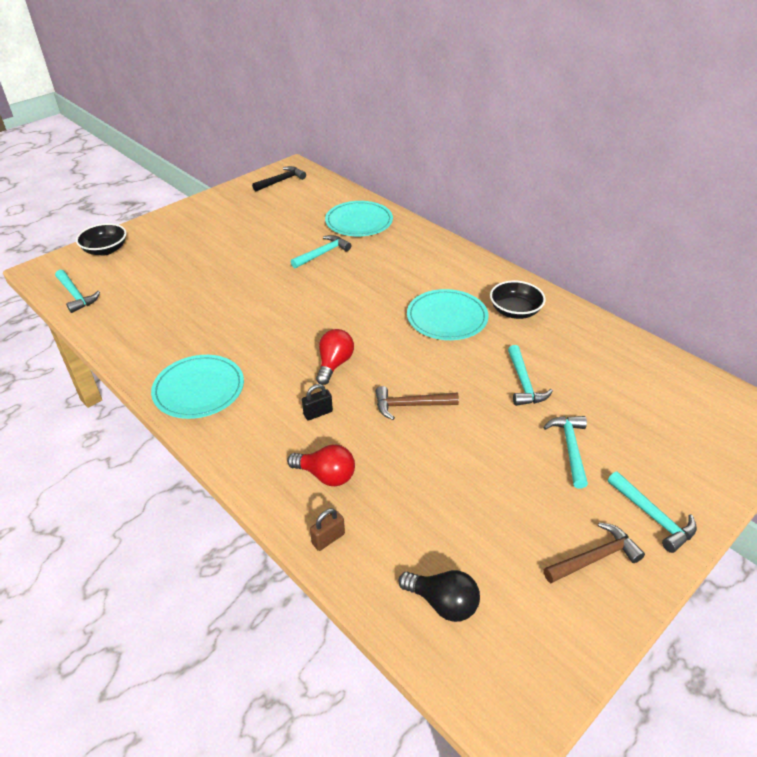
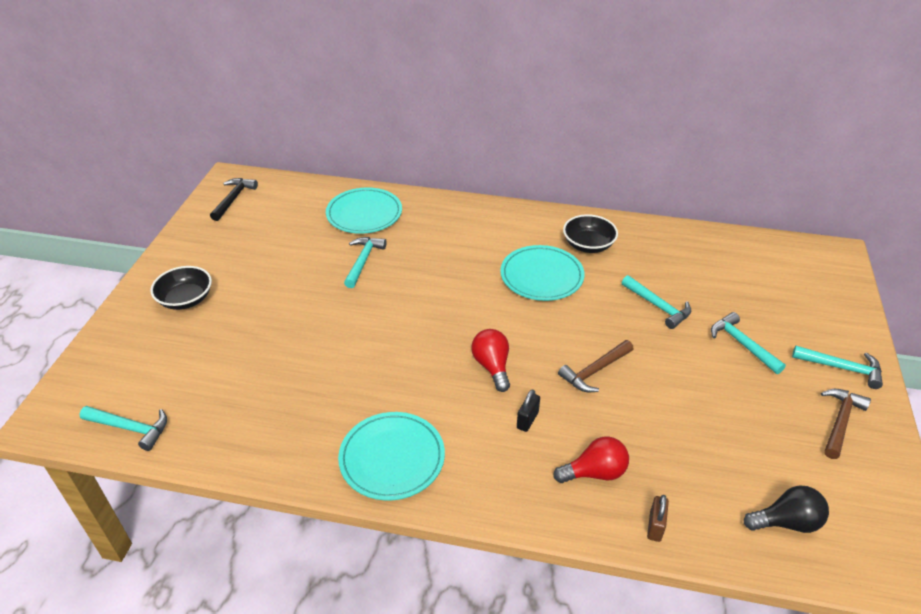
camera: 35 degrees left, 0 degrees up
(105, 250) = (106, 359): black bowl -> black bowl (186, 299)

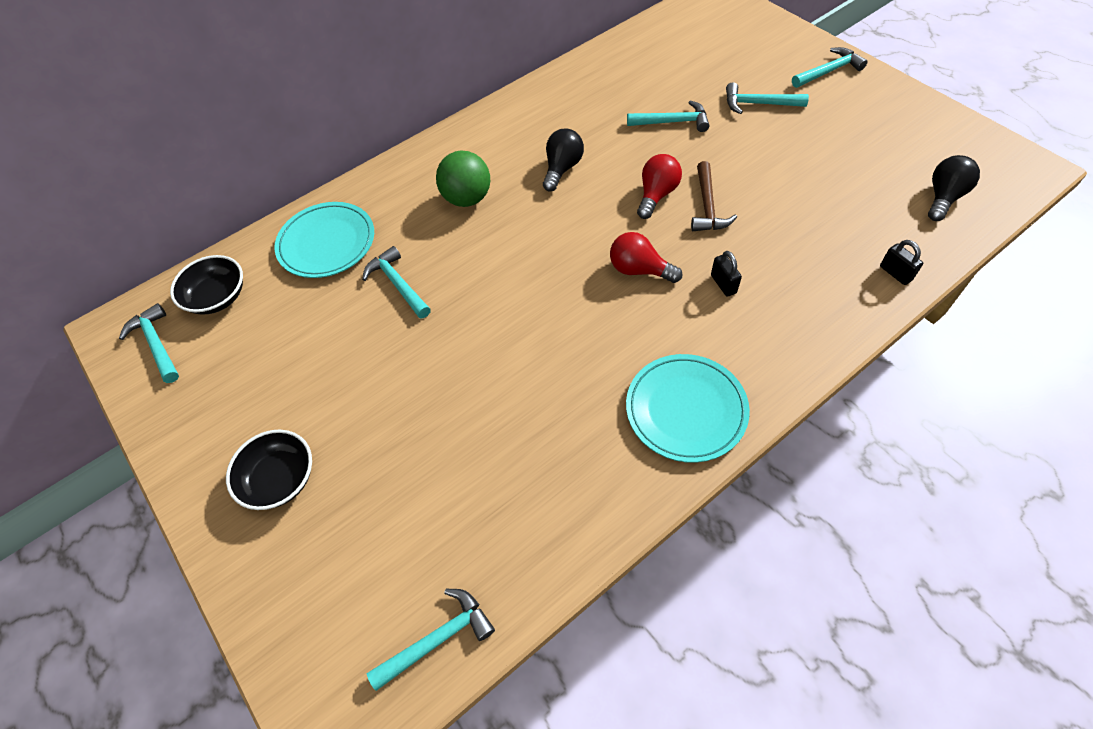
camera: 45 degrees left, 15 degrees up
(233, 199) = (157, 344): black hammer -> turquoise hammer
(464, 249) = (467, 198): none -> green ball
(541, 276) = (562, 169): turquoise plate -> black light bulb
(588, 245) = (556, 115): black bowl -> black bowl (218, 297)
(594, 472) = (815, 276): red light bulb -> red light bulb (656, 195)
(655, 526) = (895, 273): brown padlock -> black padlock
(840, 422) = (876, 107): brown hammer -> none

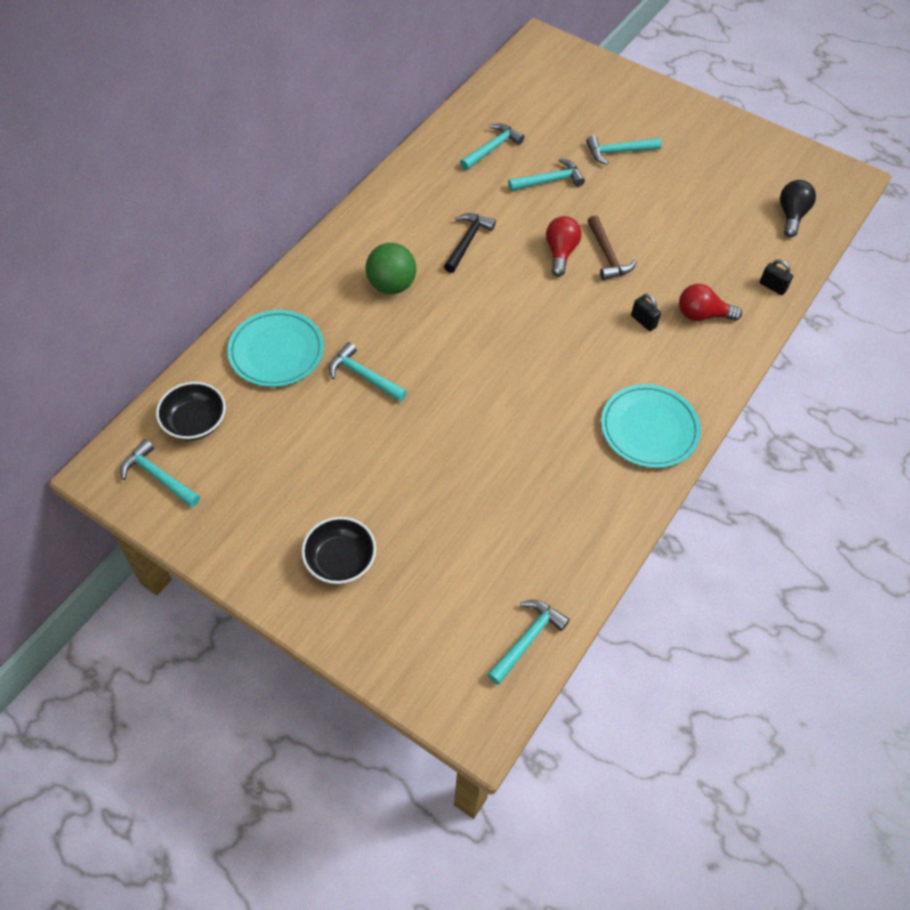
camera: 25 degrees left, 0 degrees up
(562, 169) = (467, 242): black light bulb -> black hammer
(639, 270) = (571, 322): red light bulb -> red light bulb (702, 315)
(828, 71) = (668, 111): turquoise hammer -> turquoise hammer (492, 148)

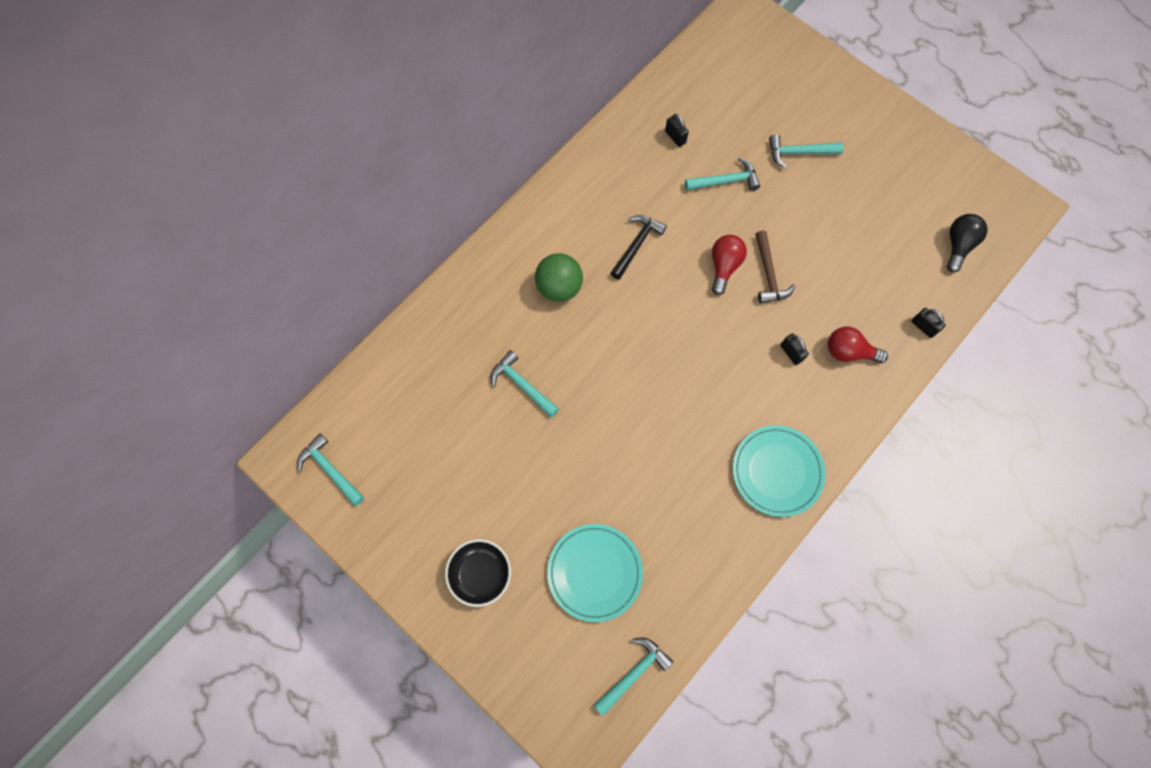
camera: 10 degrees right, 15 degrees up
(195, 422) = (366, 417): black bowl -> none
(276, 351) = (446, 349): turquoise plate -> turquoise plate (594, 572)
(492, 148) = (675, 137): turquoise hammer -> black padlock

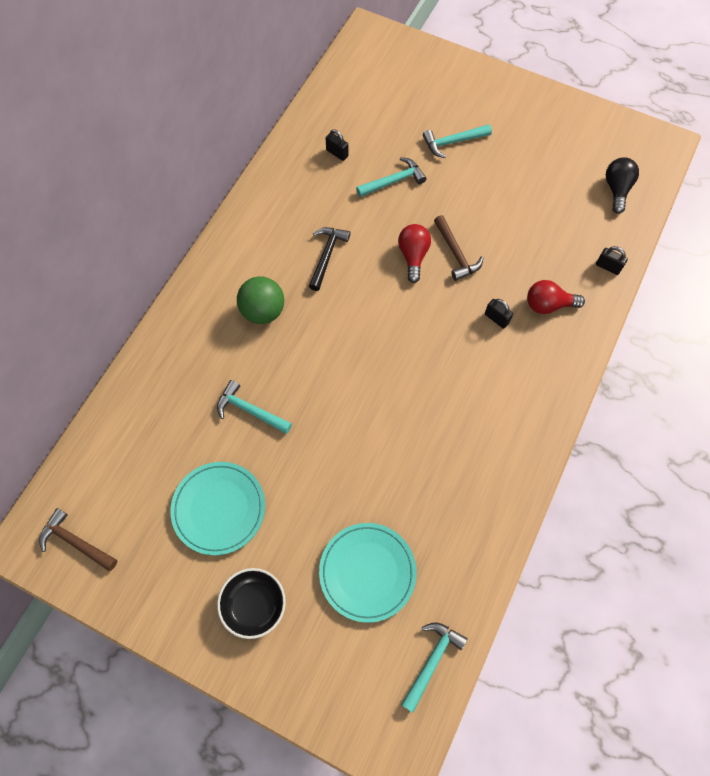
camera: 15 degrees left, 5 degrees down
(330, 470) = (76, 542): turquoise hammer -> brown hammer
(777, 471) = (514, 430): turquoise plate -> turquoise plate (219, 509)

